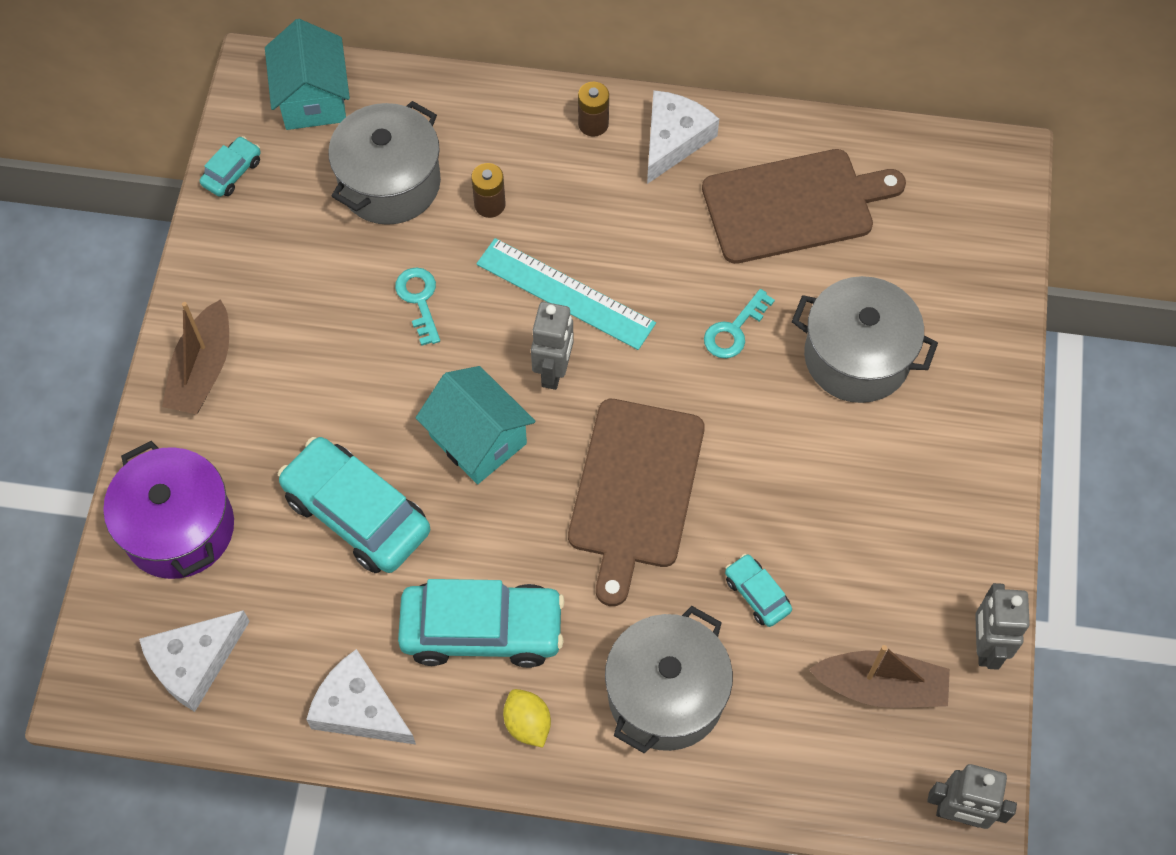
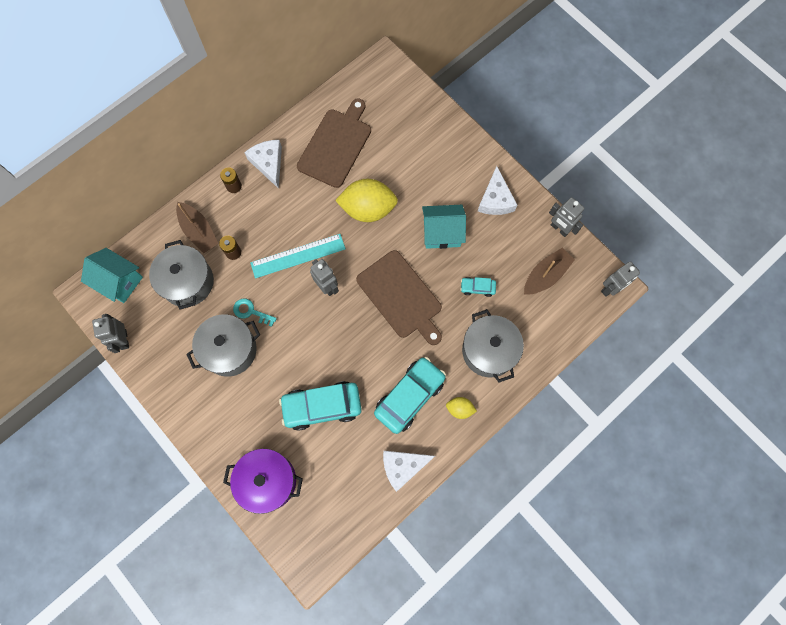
camera: 50 degrees left, 10 degrees up
(194, 662) = (331, 517): white cheese -> white cheese (495, 199)
(203, 370) = (205, 419): brown boat -> brown boat (199, 231)
(232, 172) = (123, 339): turquoise car -> grey robot
(478, 439) = (330, 337): turquoise house -> turquoise house (442, 233)
(734, 330) = (368, 209): turquoise key -> yellow lemon
(857, 357) = (416, 176): grey pot -> grey pot (229, 350)

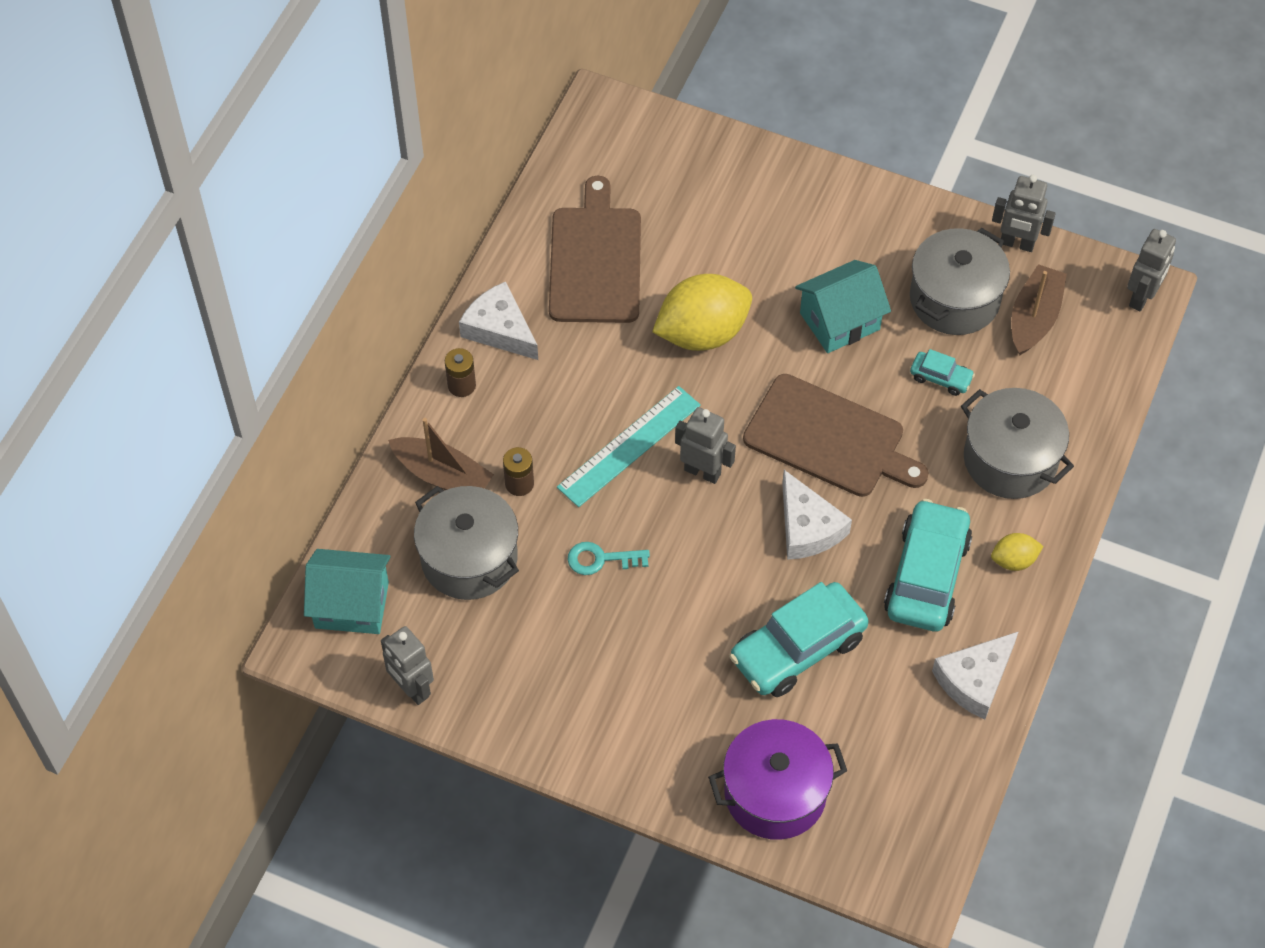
camera: 25 degrees left, 15 degrees down
(229, 350) = (599, 629): grey pot -> grey pot (954, 299)
(477, 288) = (941, 378): turquoise car -> turquoise car turned 135 degrees counterclockwise
(495, 199) = (894, 240): white cheese -> white cheese (807, 527)

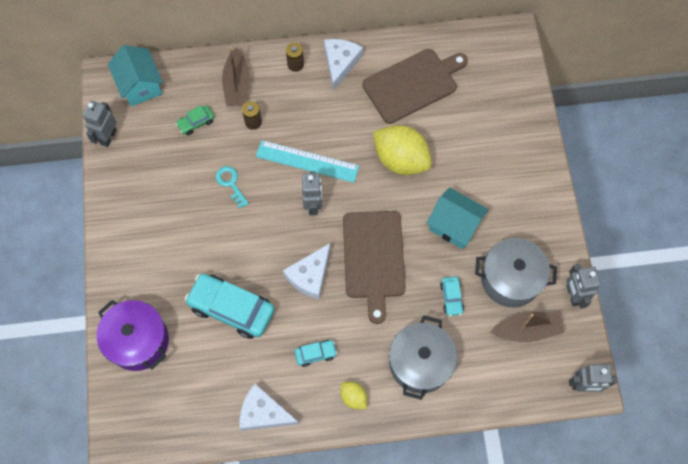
camera: 60 degrees right, 10 degrees up
(469, 558) = (196, 123): grey pot -> green car
(926, 575) = (315, 354): turquoise car -> turquoise car, size x0.47

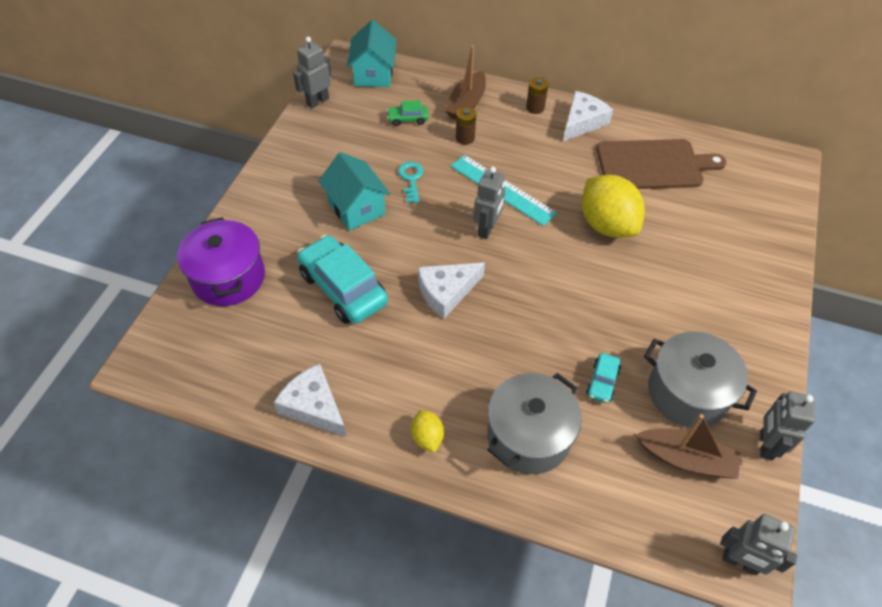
camera: 25 degrees right, 15 degrees down
(315, 354) = (409, 371): turquoise car -> none
(373, 258) = (528, 304): brown cutting board -> none
(454, 225) = (640, 309): turquoise house -> turquoise house (356, 208)

